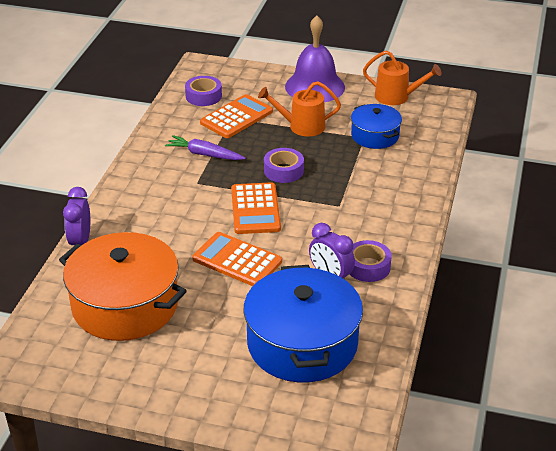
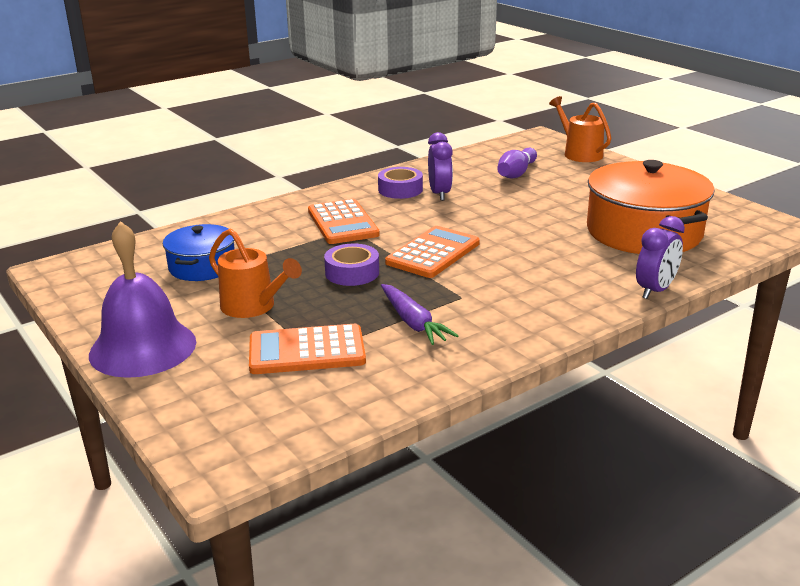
camera: 140 degrees left, 10 degrees down
(203, 96) = (301, 404): purple tape -> none
(237, 260) = (504, 226): orange calculator -> orange calculator (342, 223)
(302, 344) = (516, 173): blue pot -> purple bowling pin
(396, 97) = (91, 293): orange watering can -> orange watering can (579, 153)

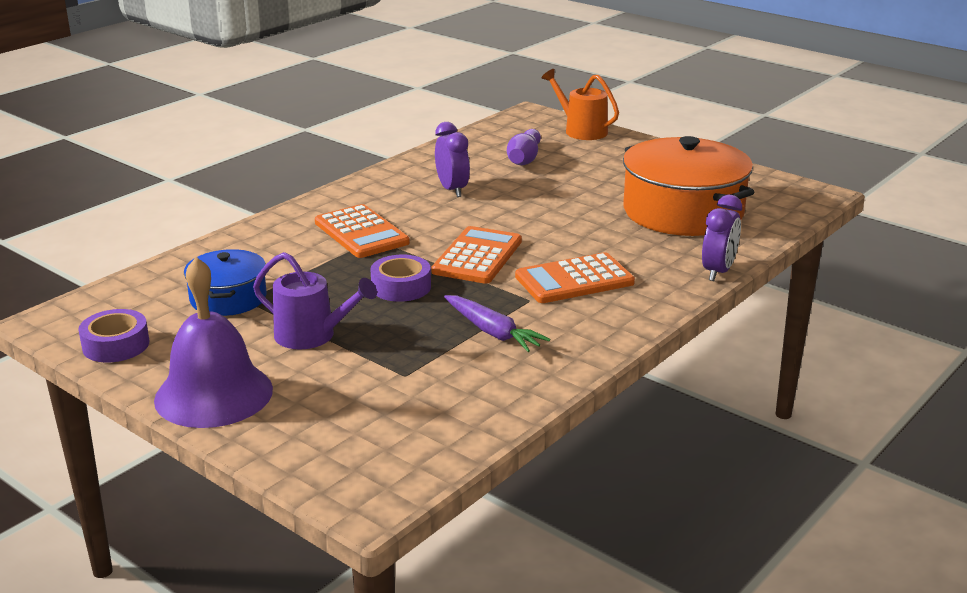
camera: 15 degrees left, 0 degrees up
(253, 307) = (312, 336): orange watering can -> purple watering can
(307, 351) = (396, 375): orange calculator -> orange calculator (574, 280)
(400, 190) = (406, 189): purple tape -> purple tape (116, 345)

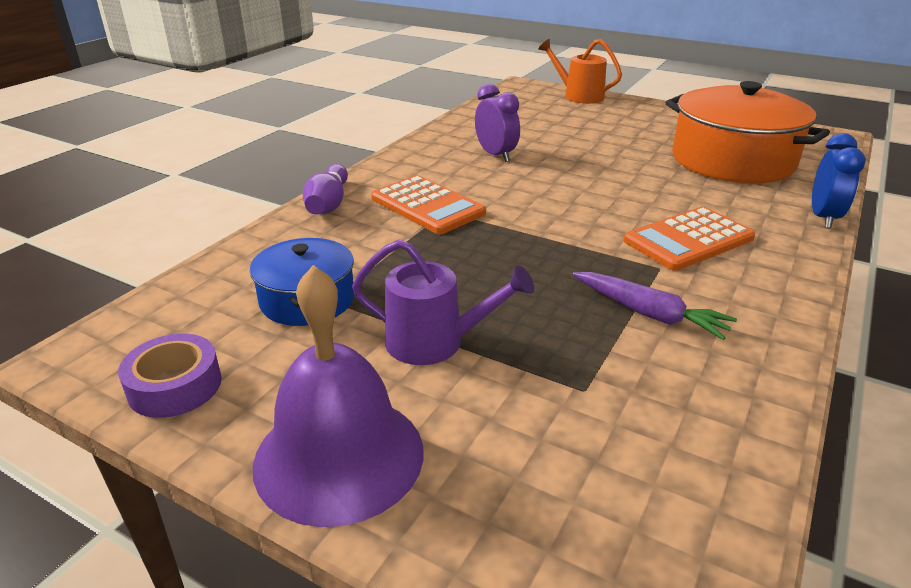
camera: 10 degrees left, 5 degrees up
(401, 287) = (506, 265): purple tape -> none
(477, 256) = (567, 222): orange calculator -> none
(524, 159) = (545, 123): purple bowling pin -> purple bowling pin (328, 204)
(718, 272) = (823, 218): purple clock -> blue clock

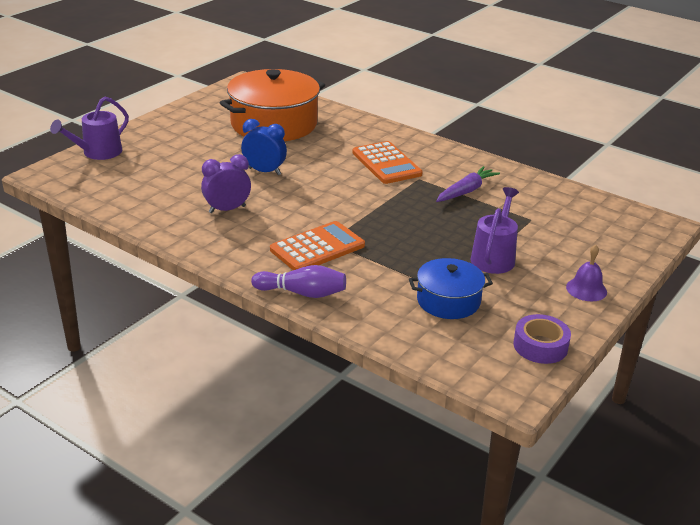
camera: 85 degrees left, 0 degrees up
(339, 456) = (586, 289): purple bell -> purple bell, size x0.49
(579, 96) = (98, 153): orange watering can -> purple watering can
(823, 218) = (366, 120): blue clock -> blue clock (264, 171)

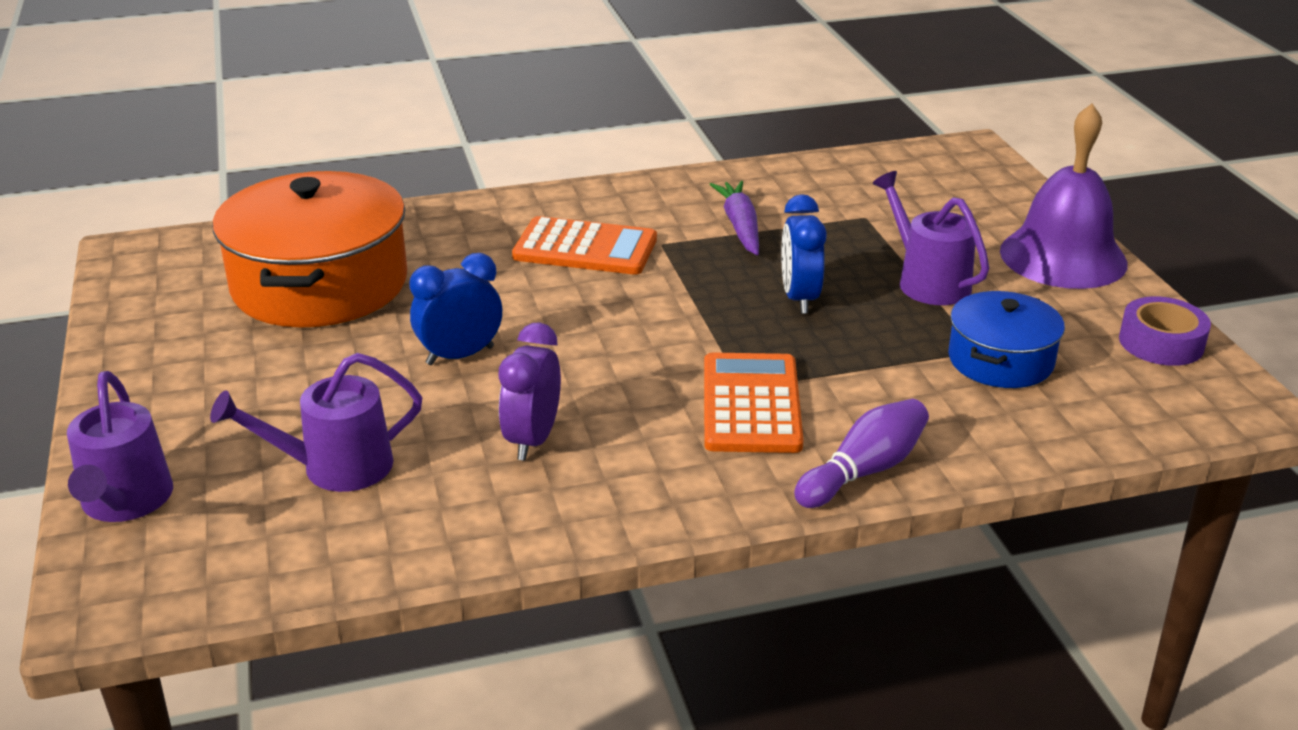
camera: 50 degrees left, 0 degrees up
(161, 179) = (336, 467): none -> purple watering can
(424, 229) = (799, 298): none -> blue clock
(586, 289) = (1063, 257): purple bell -> purple bell, size x2.06

